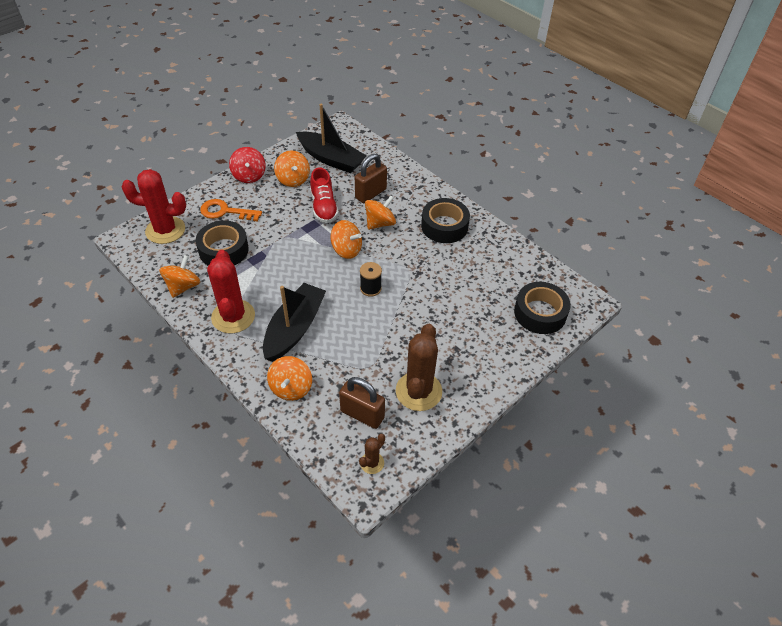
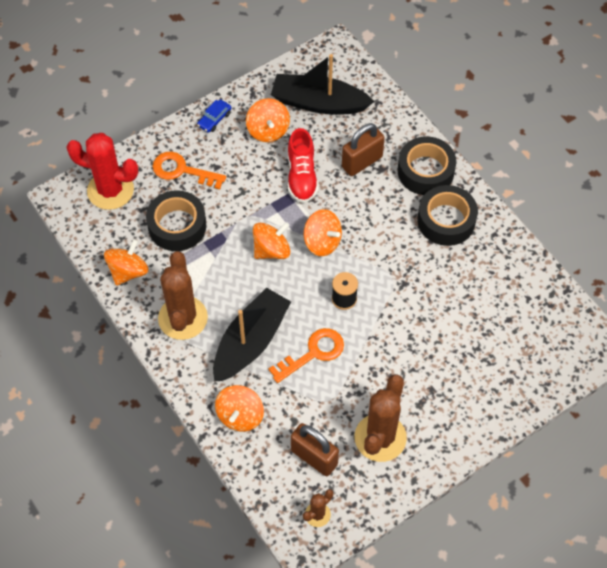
camera: 10 degrees right, 10 degrees up
(233, 316) = (183, 318): red cactus -> brown cactus
(249, 176) = (214, 119): red spinning top -> blue car
(331, 159) = (318, 103): black boat -> black boat turned 150 degrees clockwise
(350, 331) = (313, 353): none -> orange key
(380, 223) = (367, 208): orange spinning top -> orange spinning top (271, 250)
(540, 313) = (539, 355): black tape -> black tape (425, 171)

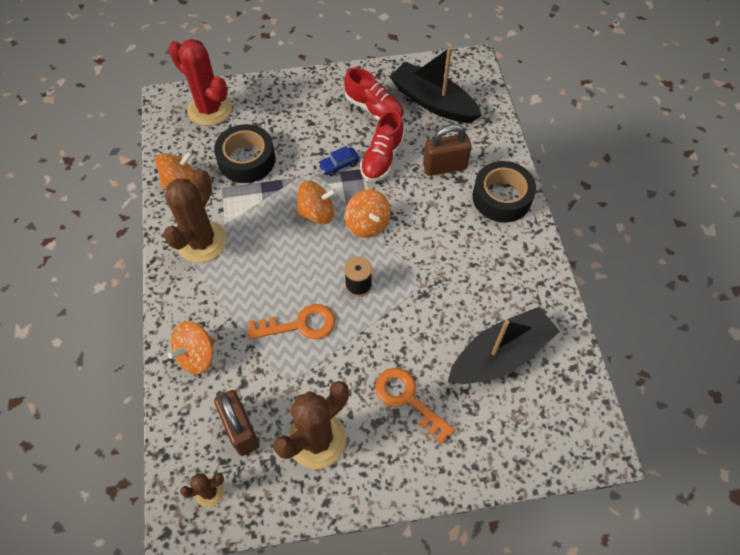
camera: 25 degrees right, 0 degrees up
(182, 170) = (279, 115): orange key -> orange key (407, 399)
(214, 119) = (333, 83): blue car -> blue car (339, 165)
(250, 342) = (248, 289): black boat -> black boat (500, 355)
(268, 130) = (374, 109): orange spinning top -> red shoe
(446, 220) = (498, 250): black tape -> none

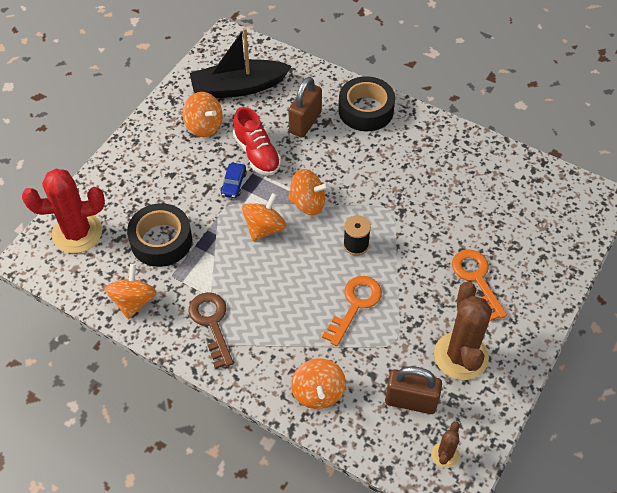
camera: 50 degrees left, 5 degrees down
(201, 242) = (211, 323): brown cactus -> brown key
(374, 109) = (204, 126): red shoe -> orange spinning top
(407, 399) = (476, 278): orange key -> orange key turned 75 degrees clockwise
(500, 355) = (489, 202): black boat -> none

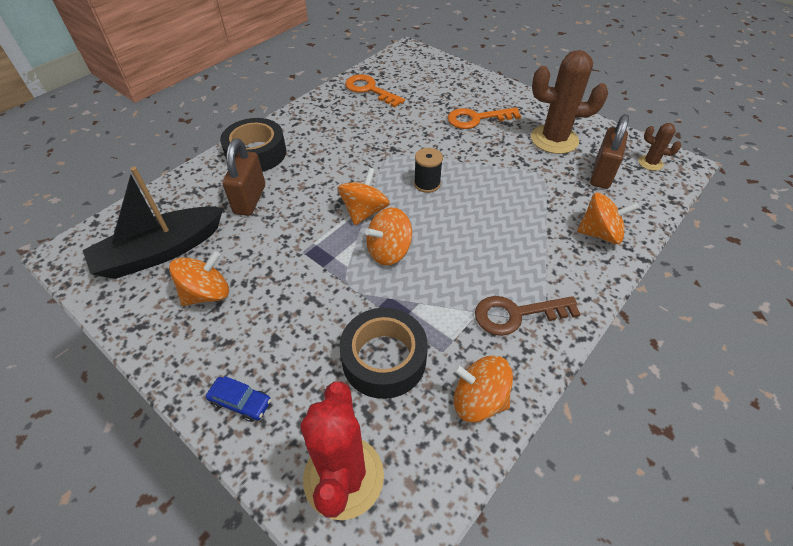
camera: 80 degrees left, 5 degrees down
(233, 184) = (315, 272): blue car -> blue car (240, 402)
(238, 87) = (160, 252): black boat -> black boat turned 60 degrees clockwise
(257, 153) = (277, 246): red shoe -> none
(264, 228) = (389, 251): orange spinning top -> orange spinning top turned 75 degrees counterclockwise
(305, 122) = (250, 199): brown padlock -> brown padlock turned 60 degrees clockwise
(355, 305) = (498, 194): orange key -> orange key (369, 90)

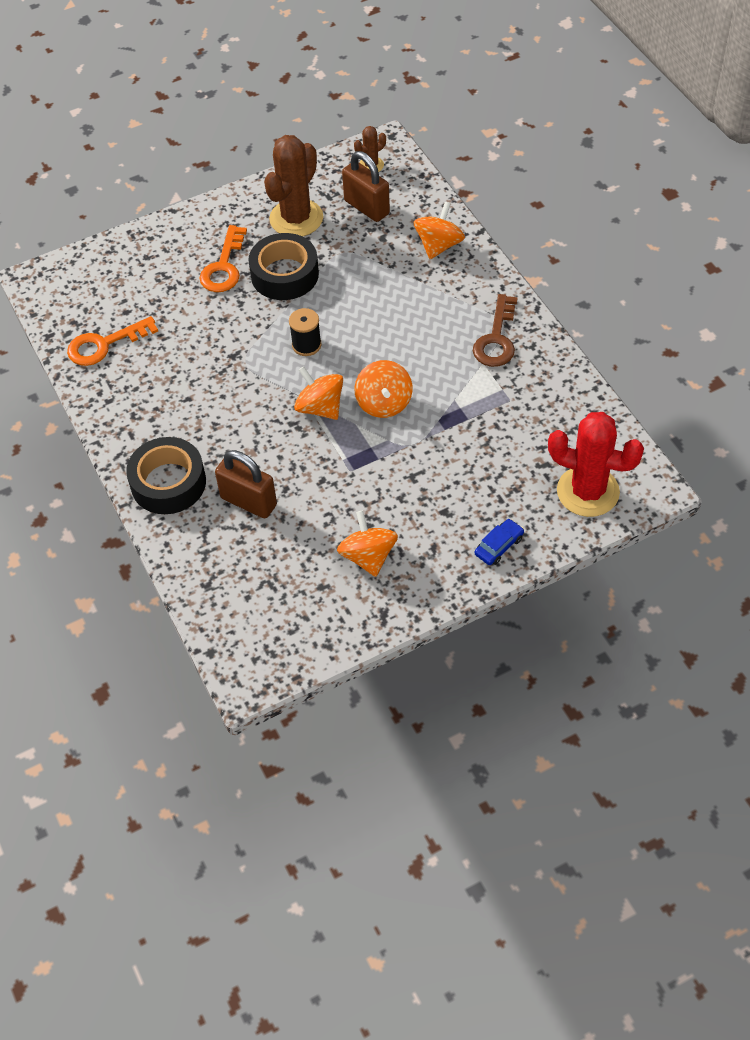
camera: 65 degrees left, 5 degrees up
(160, 252) = (290, 591): black boat -> none
(384, 359) = (500, 440): black tape -> black tape (284, 274)
(478, 400) = (561, 392): orange spinning top -> none

